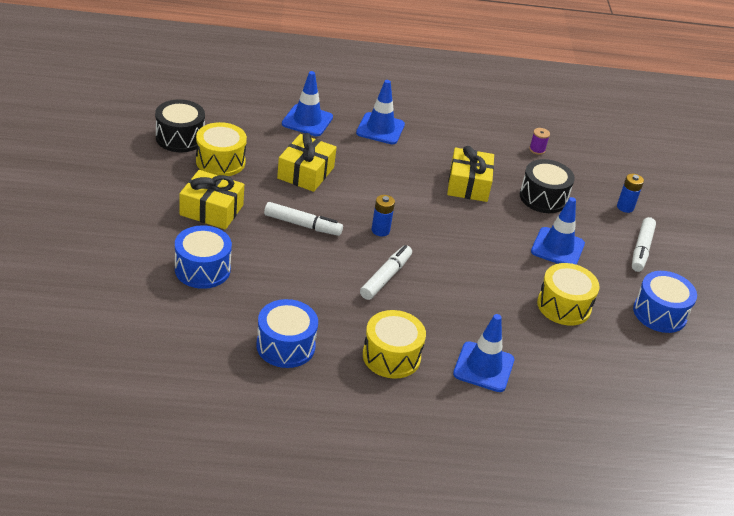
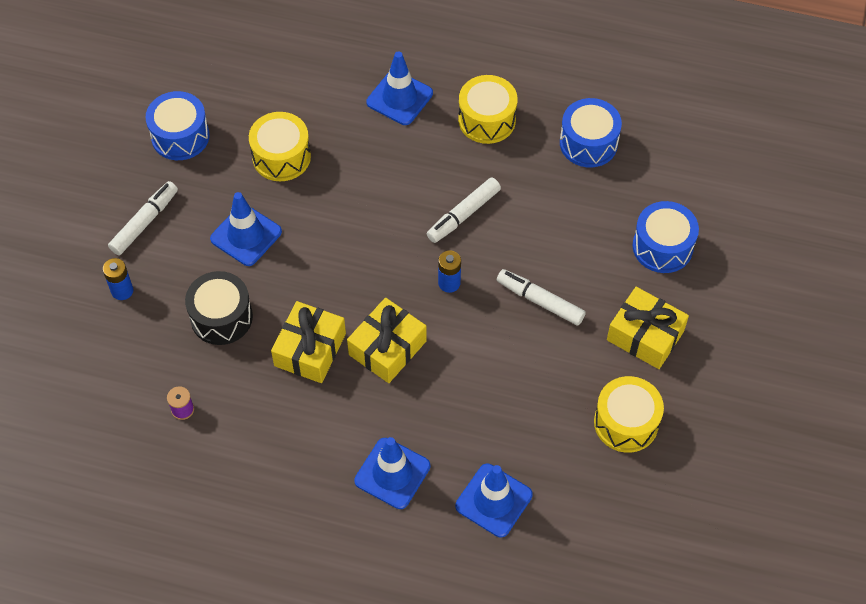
camera: 160 degrees left, 20 degrees up
(180, 138) = (676, 476): black drum -> none
(306, 173) = (518, 391): yellow gift -> yellow gift (387, 348)

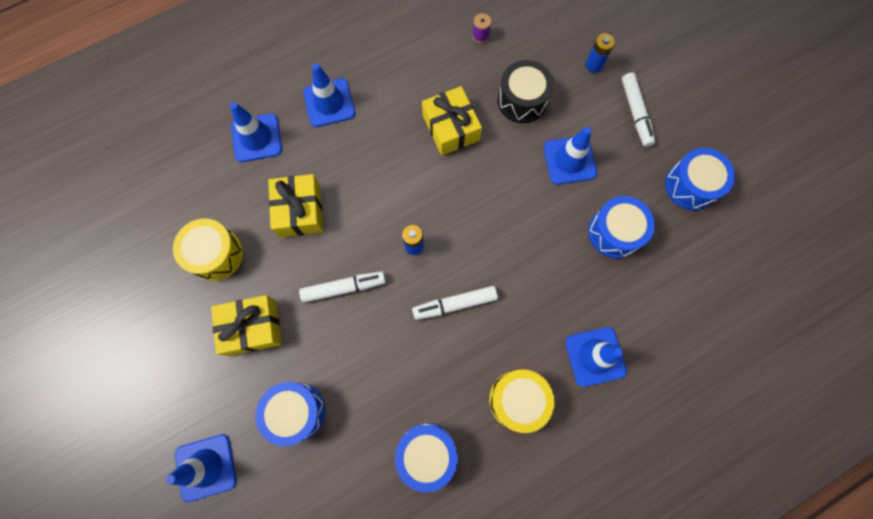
camera: 135 degrees right, 15 degrees up
(281, 157) = (614, 232): yellow drum -> blue drum
(387, 348) = (407, 169): yellow gift -> yellow gift (300, 211)
(463, 215) = (455, 304): white marker -> white marker turned 105 degrees counterclockwise
(766, 267) = (206, 467): none -> blue traffic cone

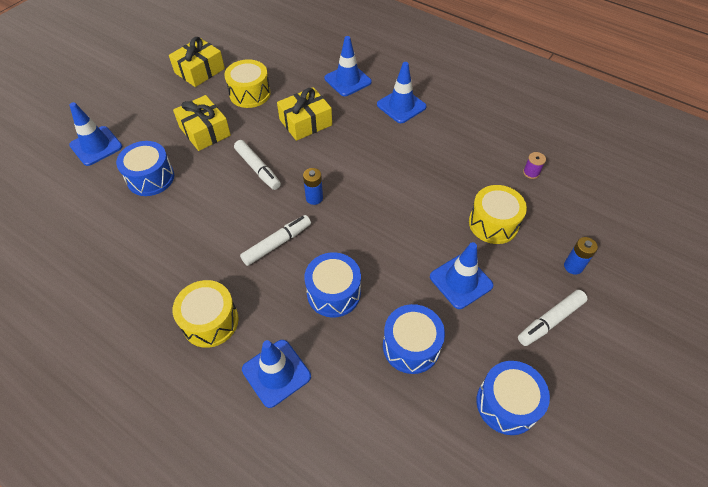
camera: 65 degrees right, 20 degrees down
(427, 453) = (142, 271): blue drum -> blue drum (333, 293)
(451, 128) = (432, 184): yellow gift -> yellow gift (199, 71)
(455, 304) = (277, 243): white marker -> white marker turned 90 degrees clockwise
(522, 100) = (493, 223): black drum -> yellow drum

